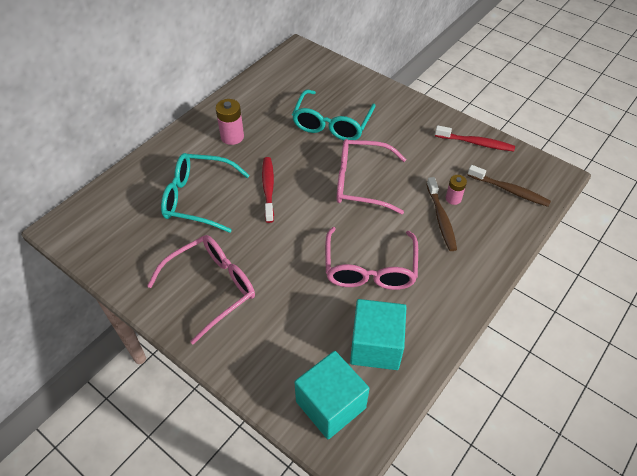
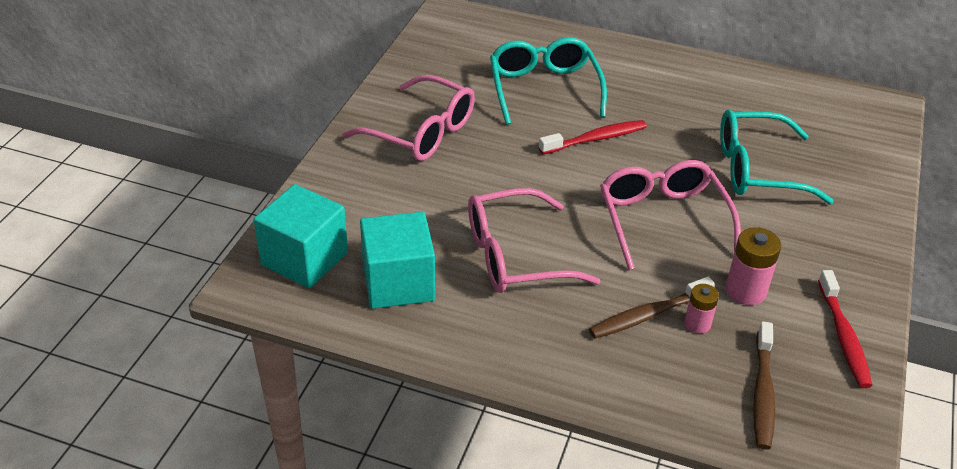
camera: 70 degrees right, 10 degrees down
(232, 137) = (663, 89): pink battery -> pink battery (745, 291)

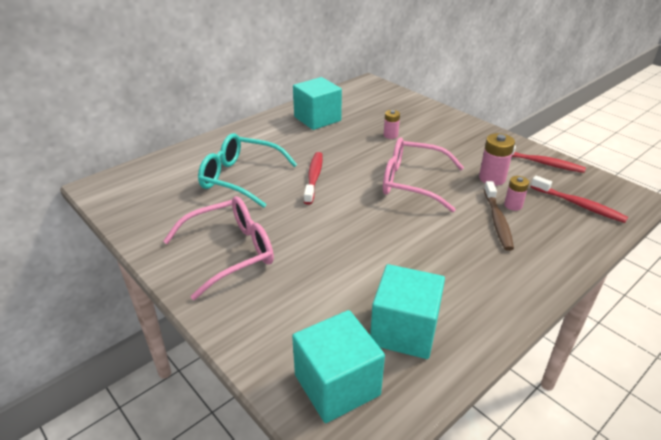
camera: 60 degrees left, 5 degrees down
(516, 256) = (409, 255): pink glasses -> none
(729, 96) = (317, 119): none -> turquoise cube
(758, 169) = (390, 135): turquoise glasses -> pink battery
(762, 393) = (579, 205): brown toothbrush -> red toothbrush

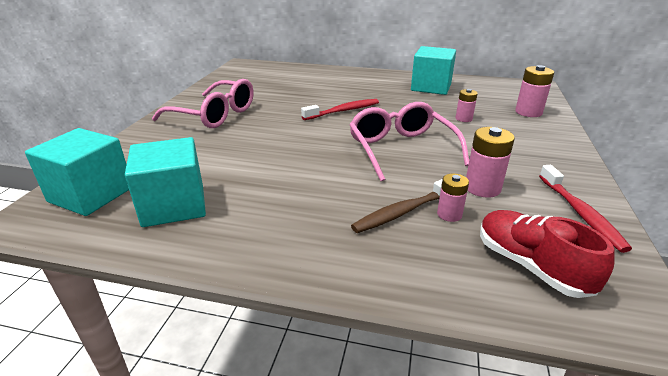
camera: 55 degrees right, 5 degrees down
(241, 178) = (305, 91): turquoise glasses -> none
(408, 109) = (528, 112): none -> pink battery
(579, 205) = (530, 266): red toothbrush -> red shoe

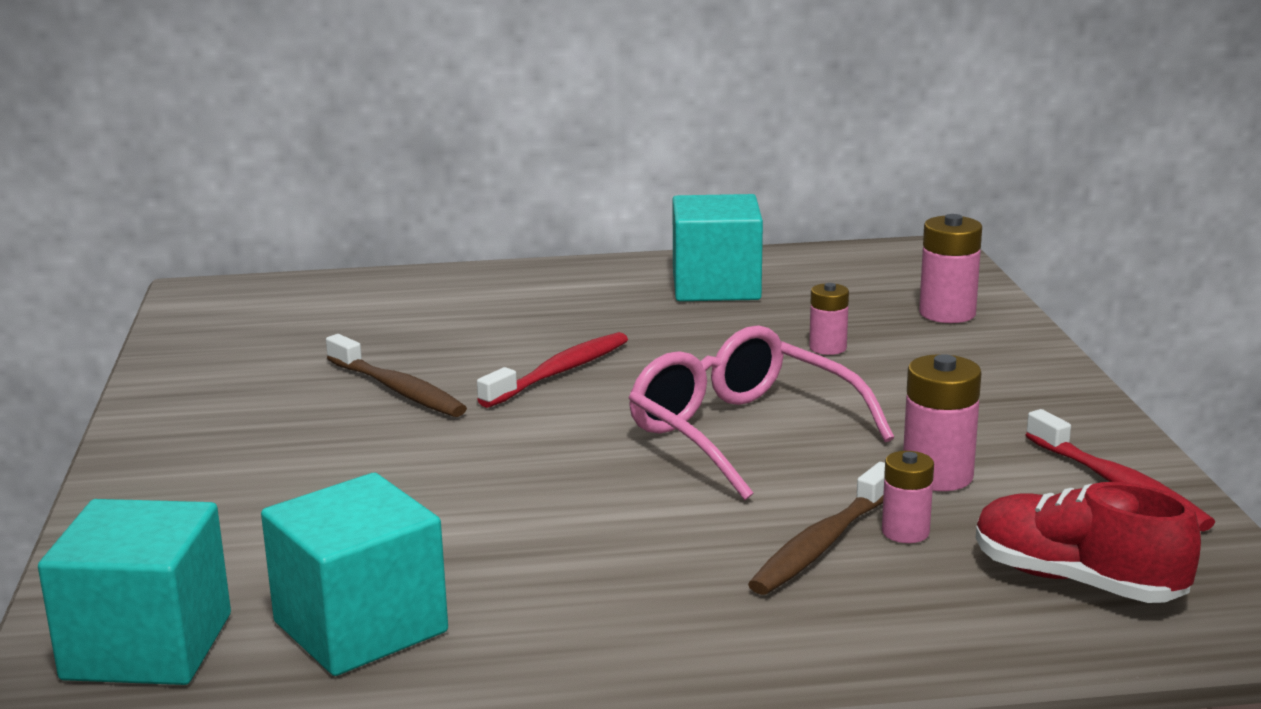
camera: 20 degrees left, 10 degrees down
(214, 115) = (256, 431): pink glasses -> none
(277, 108) = (398, 390): none -> brown toothbrush

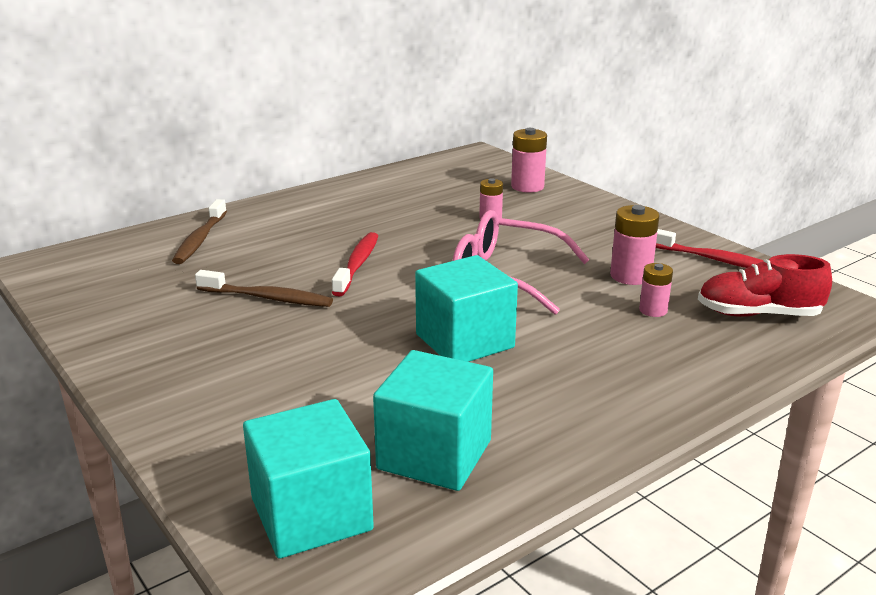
camera: 30 degrees left, 5 degrees up
(716, 286) = (385, 194): turquoise cube -> turquoise cube (464, 341)
(821, 544) = (622, 328): brown toothbrush -> brown toothbrush (200, 239)

